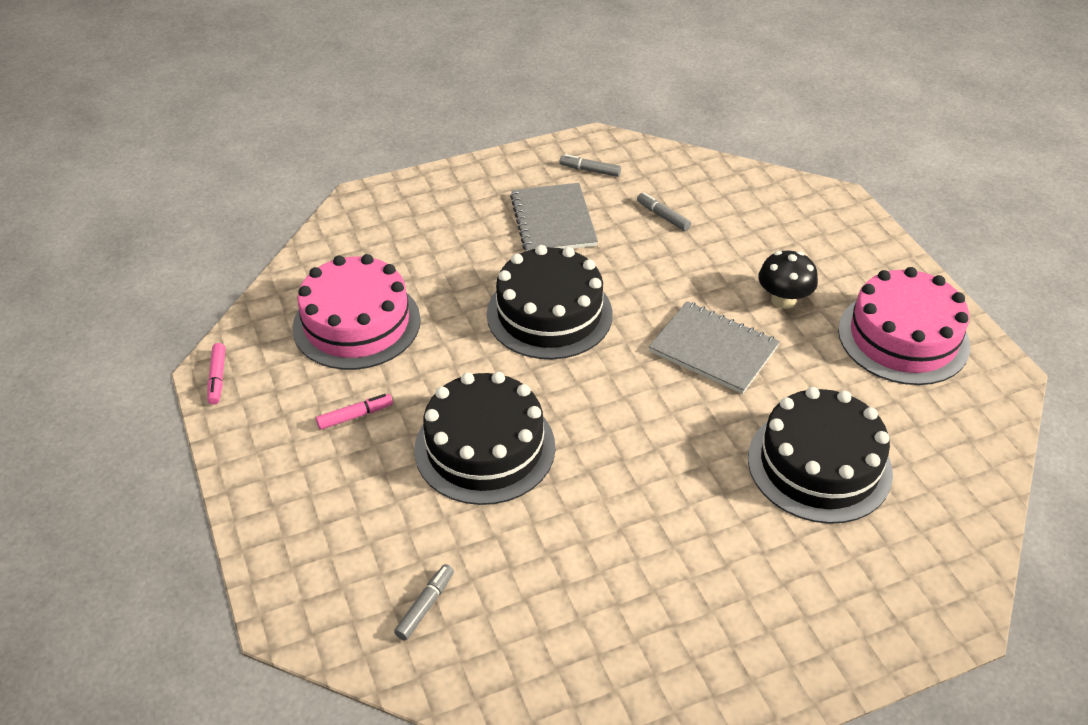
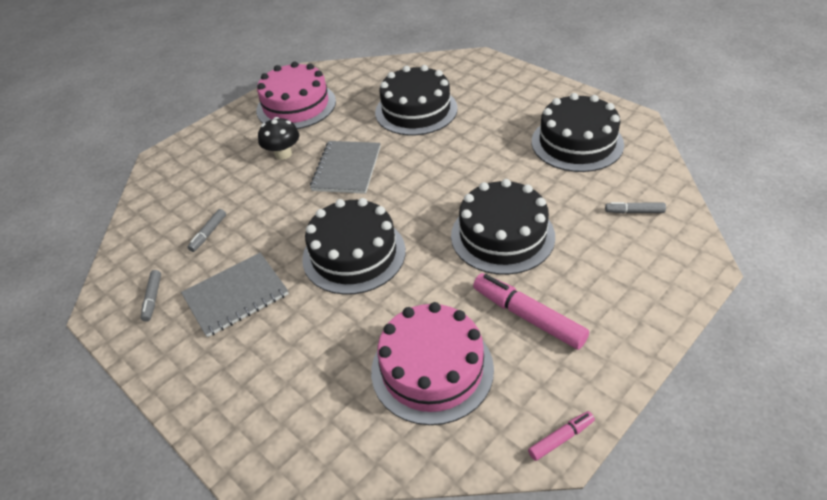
camera: 110 degrees left, 0 degrees up
(355, 416) = (528, 316): pink marker -> pink marker, size x1.90
(614, 626) = (577, 143): none -> black cake

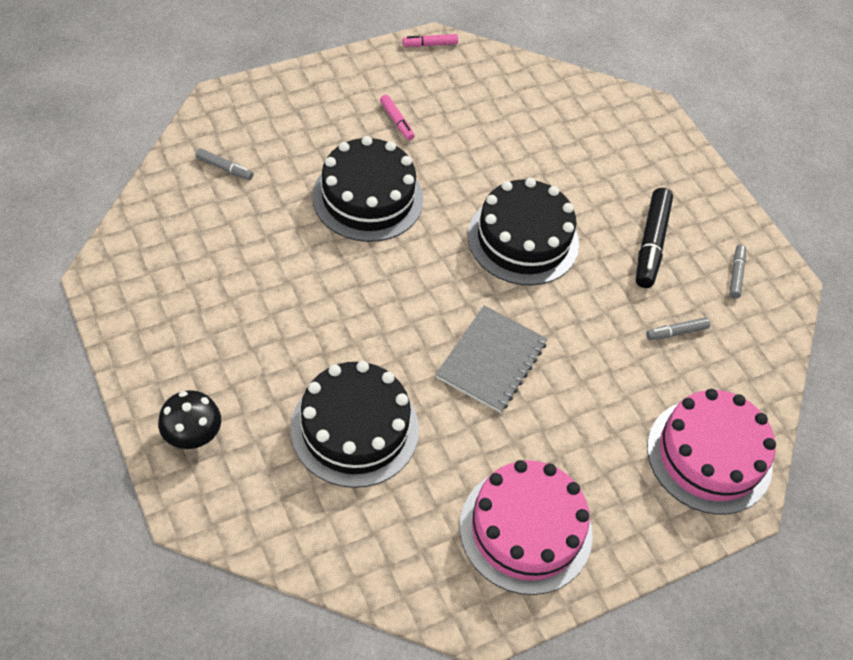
camera: 170 degrees left, 10 degrees up
(208, 233) = (676, 332): grey marker -> grey marker turned 150 degrees counterclockwise
(236, 295) = (651, 244): grey notebook -> black marker
(283, 154) = (567, 426): black mushroom -> black mushroom (193, 435)
(432, 369) = (496, 116): pink cake -> pink cake (709, 455)
(528, 316) = (397, 121): pink marker -> pink marker, size x0.53
(577, 143) = (199, 274): black cake -> none

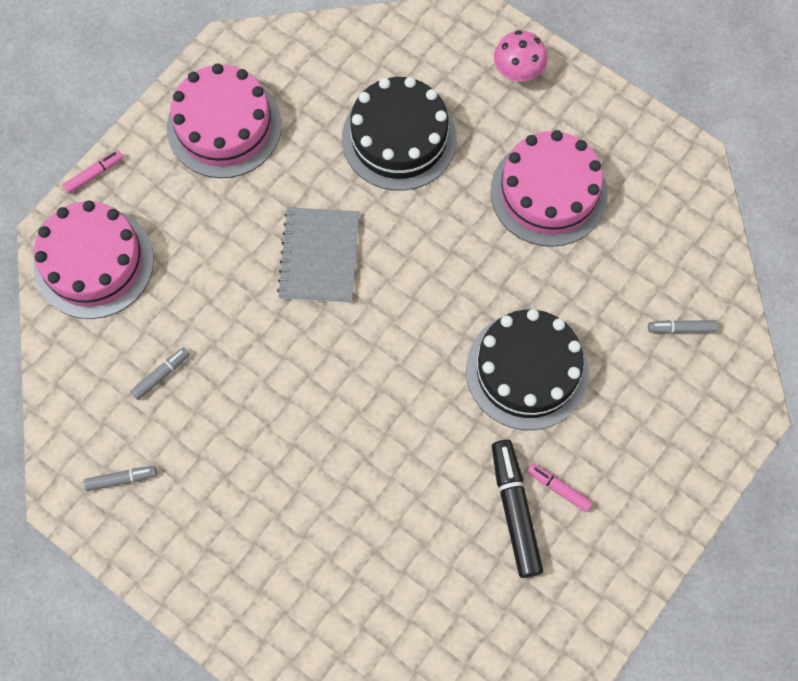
camera: 160 degrees right, 15 degrees up
(193, 435) = (518, 71): black mushroom -> pink mushroom
(250, 313) = (548, 192): none -> pink cake
(430, 44) = (593, 634): pink marker -> pink marker (94, 174)
(523, 239) = (352, 404): black cake -> none
(651, 244) = (221, 471): black marker -> black marker (515, 510)
(736, 274) = (121, 479): grey marker -> grey marker turned 90 degrees counterclockwise

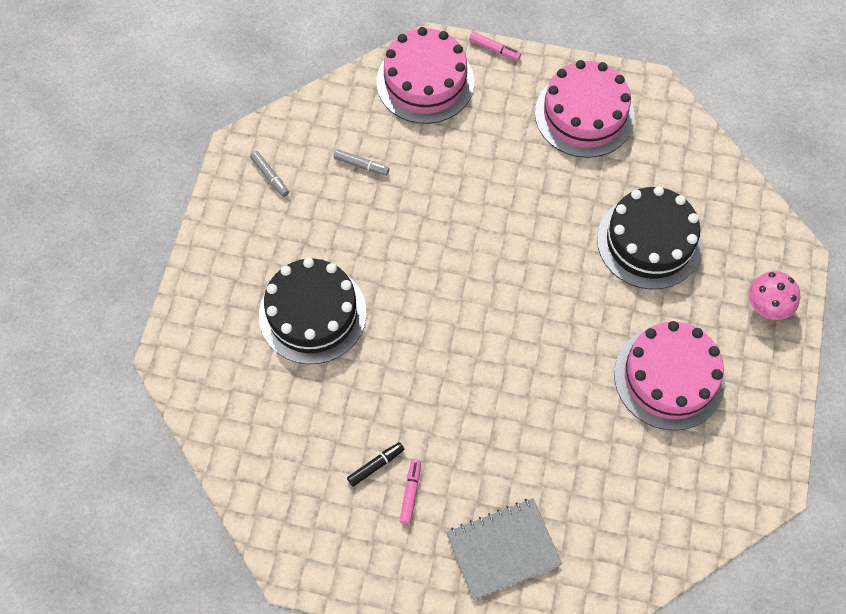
camera: 65 degrees right, 5 degrees down
(319, 256) = (514, 229): grey notebook -> grey notebook (503, 549)
(515, 510) = (376, 465): black marker -> black marker, size x0.53
(527, 370) = (500, 426): black cake -> black cake (312, 314)
(681, 329) = (604, 539): grey marker -> none

